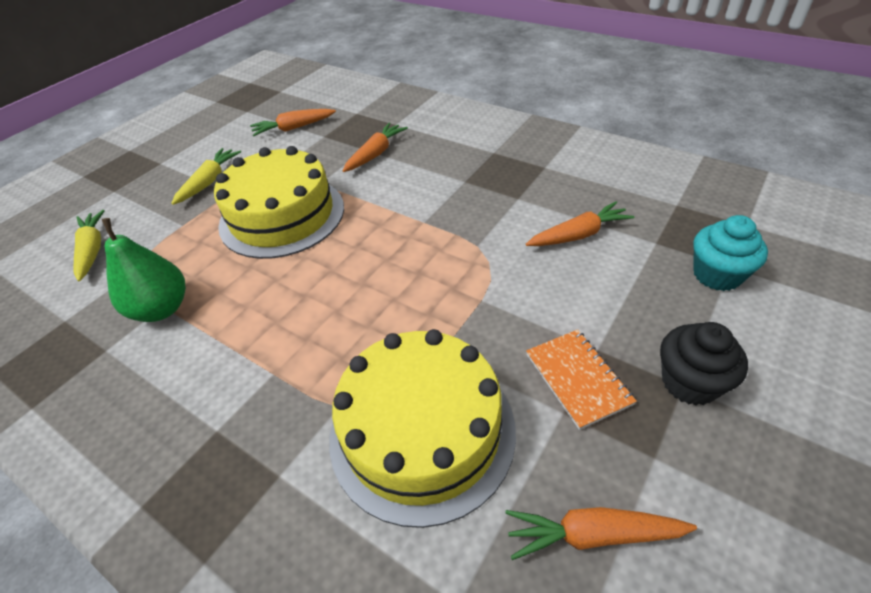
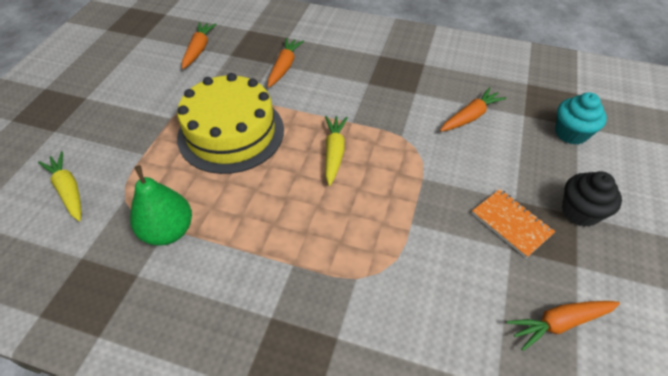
camera: 20 degrees left, 5 degrees up
(209, 182) = (146, 110): yellow carrot -> yellow carrot (334, 153)
(294, 128) = (198, 50): orange carrot -> orange carrot turned 135 degrees clockwise
(422, 431) = (424, 282): yellow cake -> none

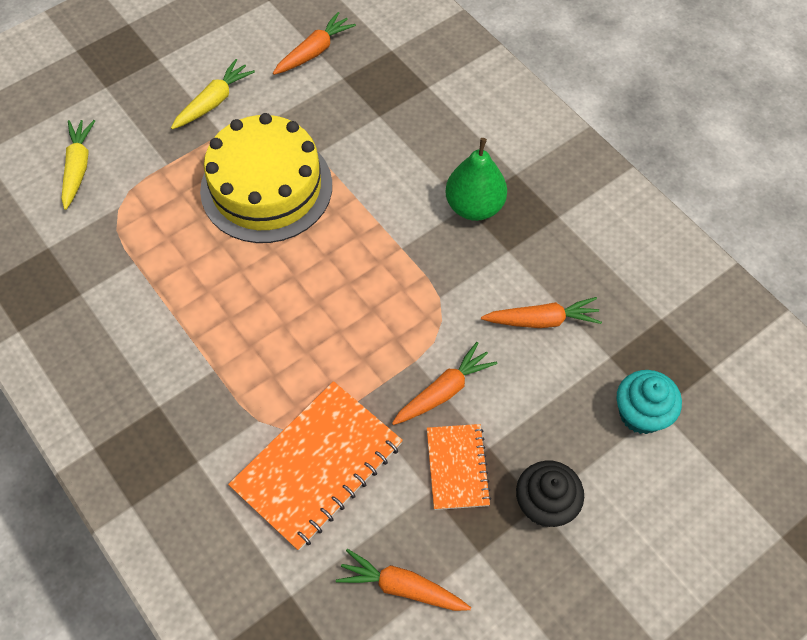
camera: 35 degrees right, 10 degrees up
(168, 231) = (133, 265): green pear -> green pear (474, 206)
(284, 67) = (388, 129): orange carrot -> orange carrot (443, 391)
(334, 153) = (349, 275): yellow carrot -> yellow carrot (213, 102)
(426, 281) = (317, 466): none -> orange notebook

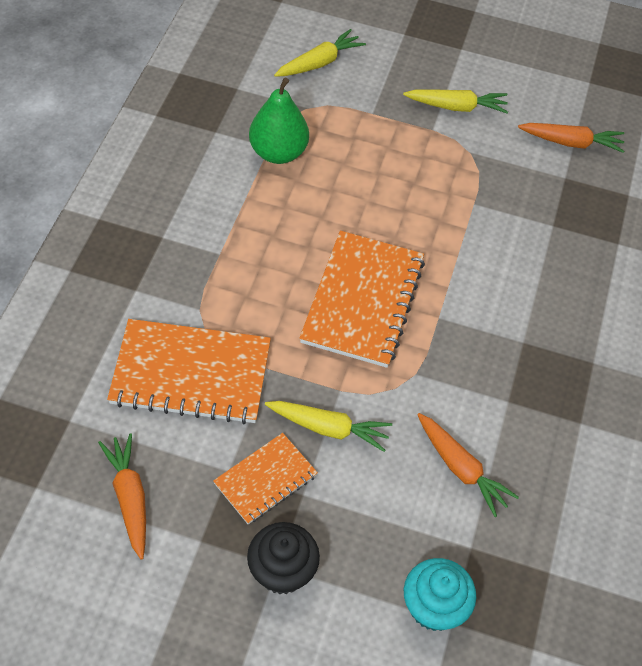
camera: 50 degrees right, 5 degrees down
(266, 187) = (410, 189): yellow cake -> none
(346, 291) = (363, 301): none -> orange notebook
(443, 391) = (328, 428): orange carrot -> yellow carrot
(474, 206) = (529, 349): green pear -> green pear (278, 152)

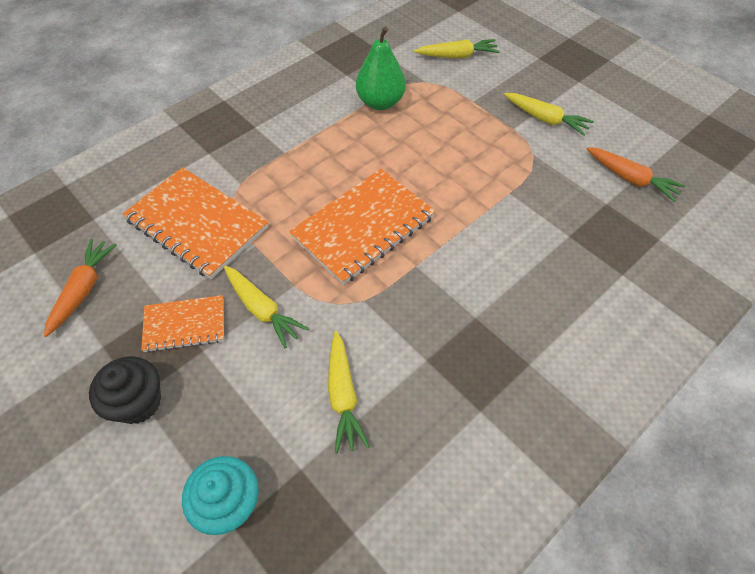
camera: 35 degrees right, 0 degrees up
(460, 468) = (343, 395): orange carrot -> yellow carrot

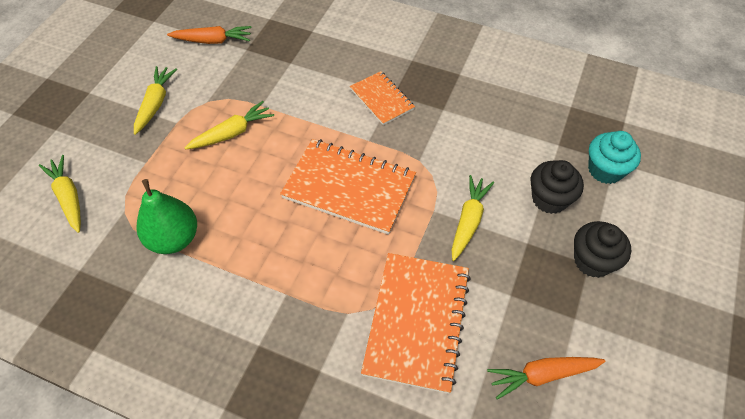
camera: 115 degrees left, 0 degrees up
(185, 325) = (517, 268): orange notebook -> orange notebook (382, 99)
(235, 405) = (549, 199): none -> black cupcake
(343, 395) = (498, 142): yellow carrot -> yellow carrot (231, 133)
(630, 178) = (212, 41): orange carrot -> orange carrot turned 75 degrees clockwise

